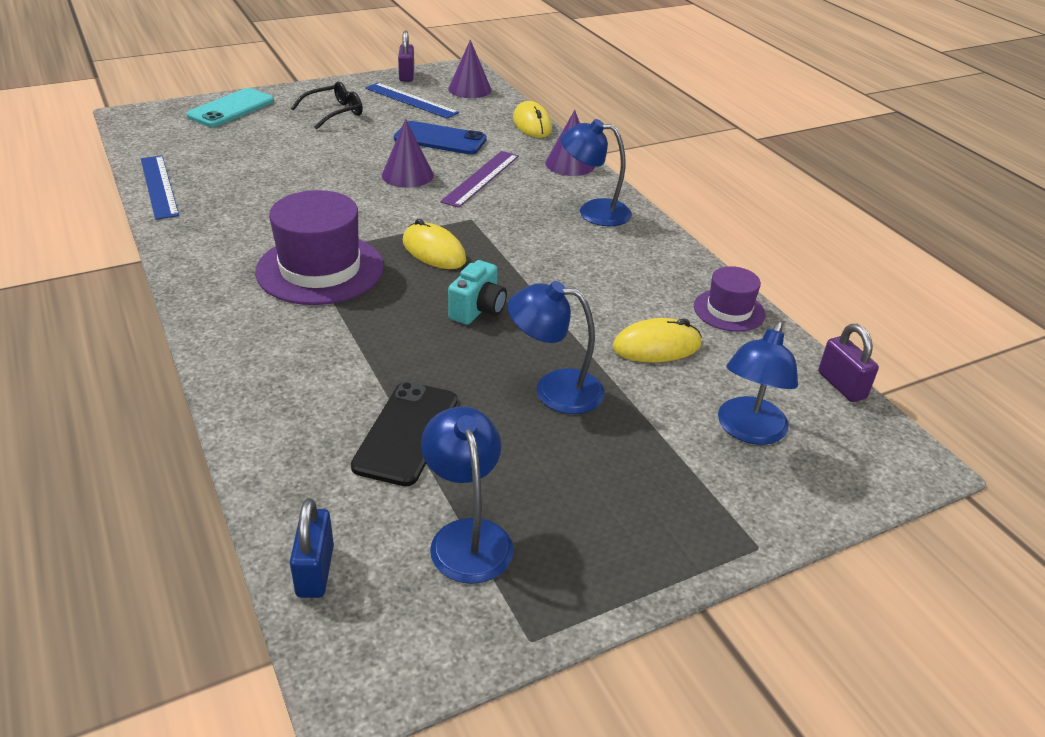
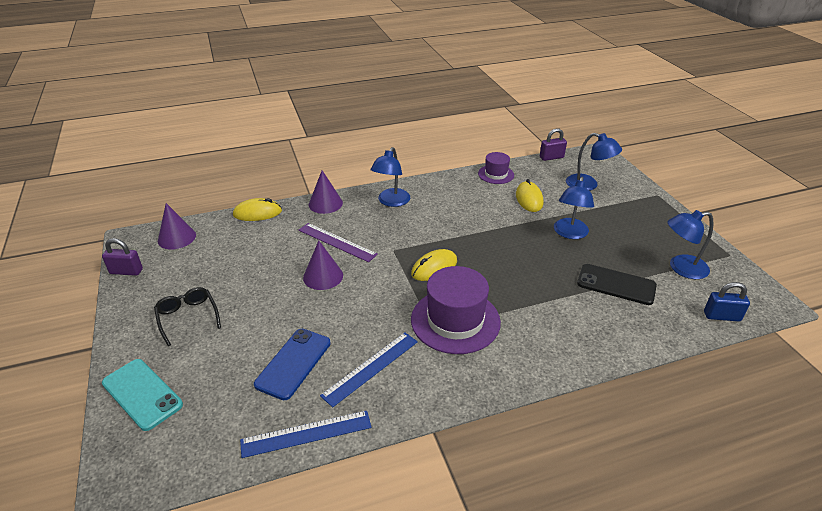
camera: 80 degrees left, 0 degrees up
(411, 100) = (183, 270): blue ruler -> blue ruler (370, 368)
(440, 139) = (266, 258): blue phone -> blue phone (293, 363)
(478, 310) = (501, 254): turquoise camera -> none

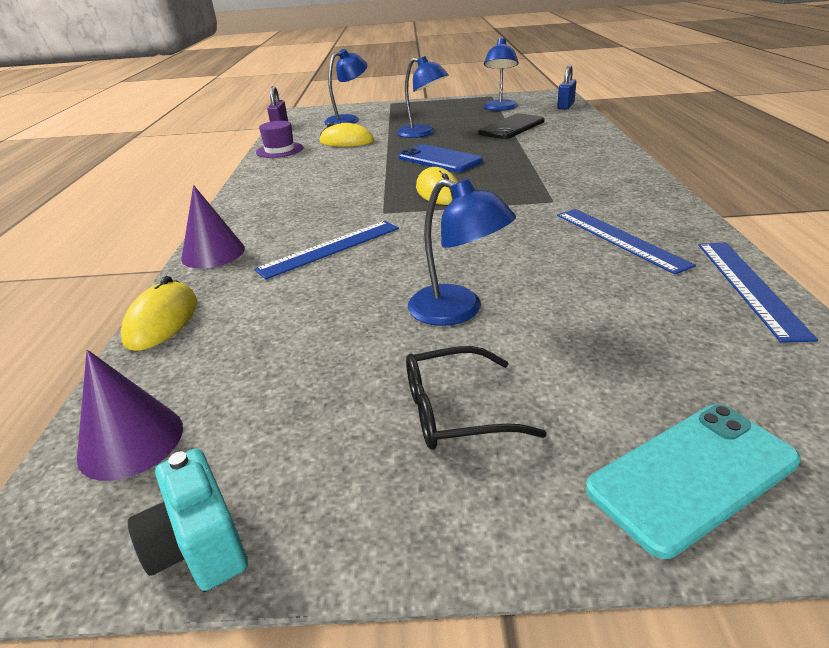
camera: 70 degrees left, 5 degrees down
(126, 271) = (199, 546): purple padlock -> turquoise camera
(293, 363) = (607, 292): blue phone -> blue phone (439, 159)
(323, 276) = (409, 262): purple cone -> none
(337, 242) = (330, 248): purple ruler -> blue ruler
(391, 202) = (268, 206): blue lamp -> blue lamp (458, 311)
(455, 320) = (542, 189): purple hat -> none

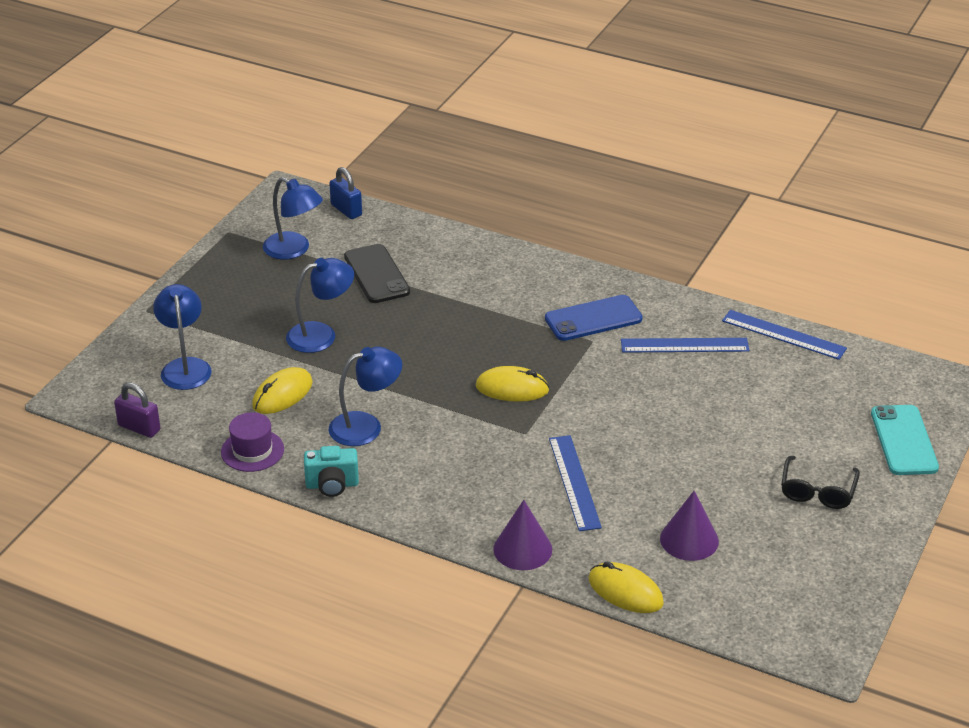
camera: 65 degrees left, 5 degrees up
(131, 441) = (763, 616): purple cone -> purple cone (689, 539)
(199, 546) = (857, 598): turquoise camera -> turquoise camera (332, 485)
(439, 159) = (424, 356): blue phone -> blue phone (593, 319)
(458, 311) = (721, 453): blue lamp -> blue lamp (366, 426)

